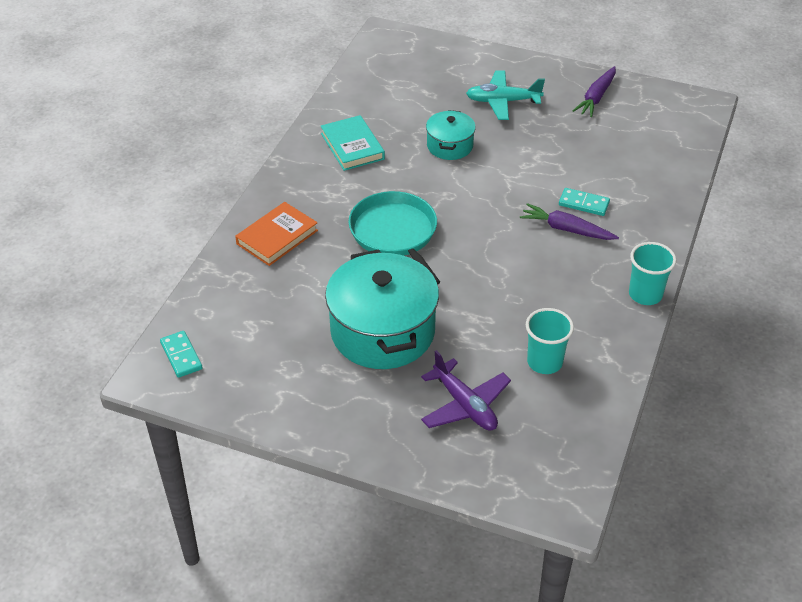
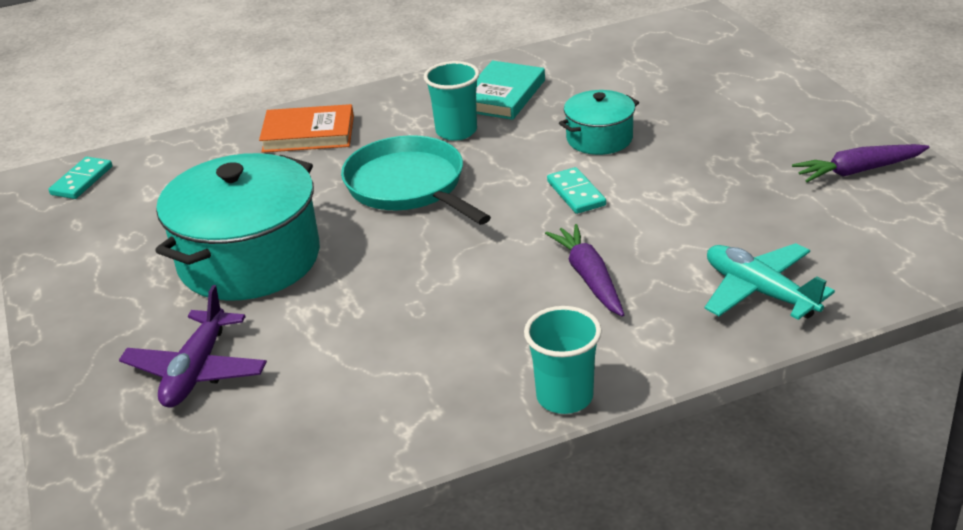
camera: 50 degrees right, 10 degrees down
(395, 234) = (408, 186): turquoise pan -> turquoise pan turned 60 degrees counterclockwise
(502, 101) = (730, 125): turquoise plane -> turquoise plane (759, 292)
(544, 362) = (336, 387): turquoise cup -> turquoise cup (456, 131)
(583, 204) = (654, 265): turquoise domino -> turquoise domino (576, 193)

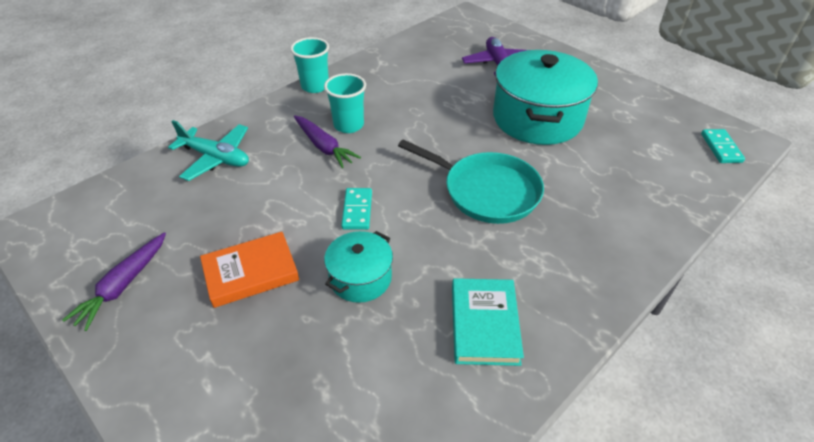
camera: 155 degrees right, 10 degrees up
(308, 134) = (616, 227): orange book -> orange book (251, 272)
(456, 131) = (493, 259): turquoise cup -> turquoise cup (348, 125)
(576, 193) = (357, 210): turquoise domino -> turquoise domino turned 45 degrees clockwise
(858, 171) = (123, 285): purple carrot -> purple carrot turned 150 degrees clockwise

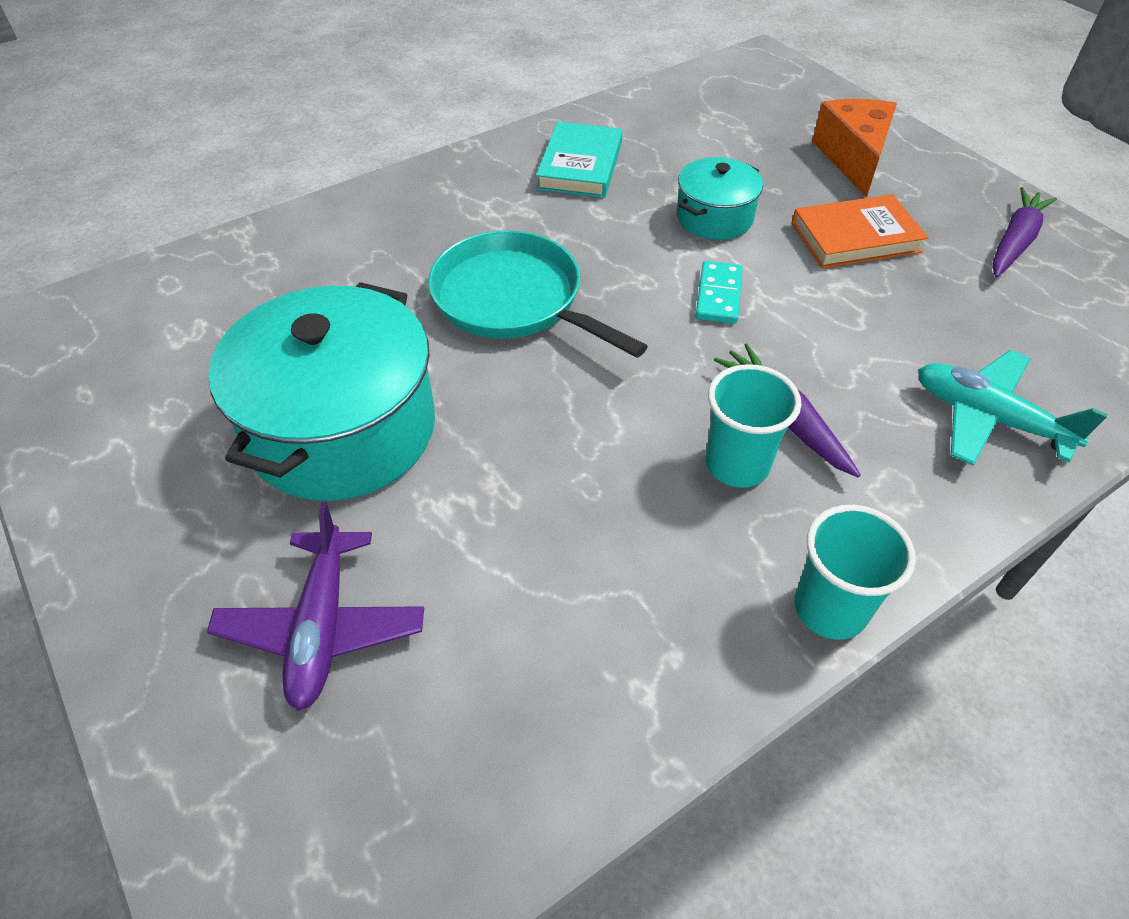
camera: 170 degrees left, 5 degrees up
(222, 376) = (853, 158): none -> orange cheese
(721, 148) = (76, 324): turquoise domino -> none

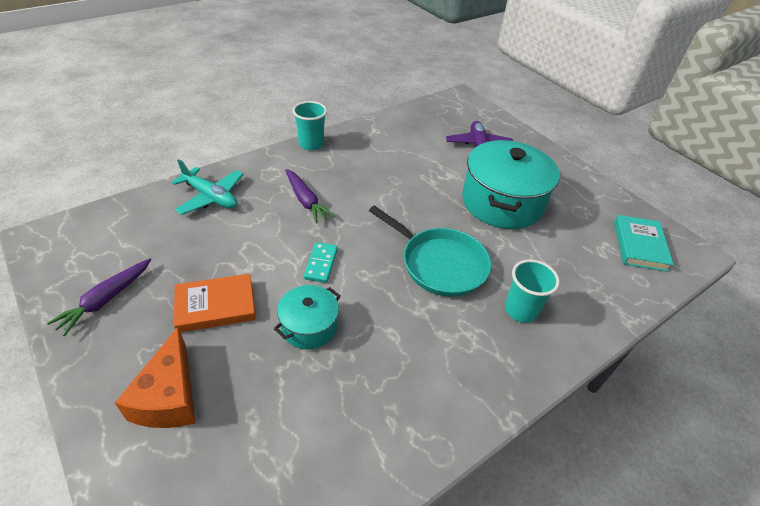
camera: 175 degrees right, 5 degrees down
(580, 166) = (408, 388): turquoise book -> turquoise book (639, 245)
(737, 464) = (332, 184): turquoise cup -> turquoise cup (520, 310)

